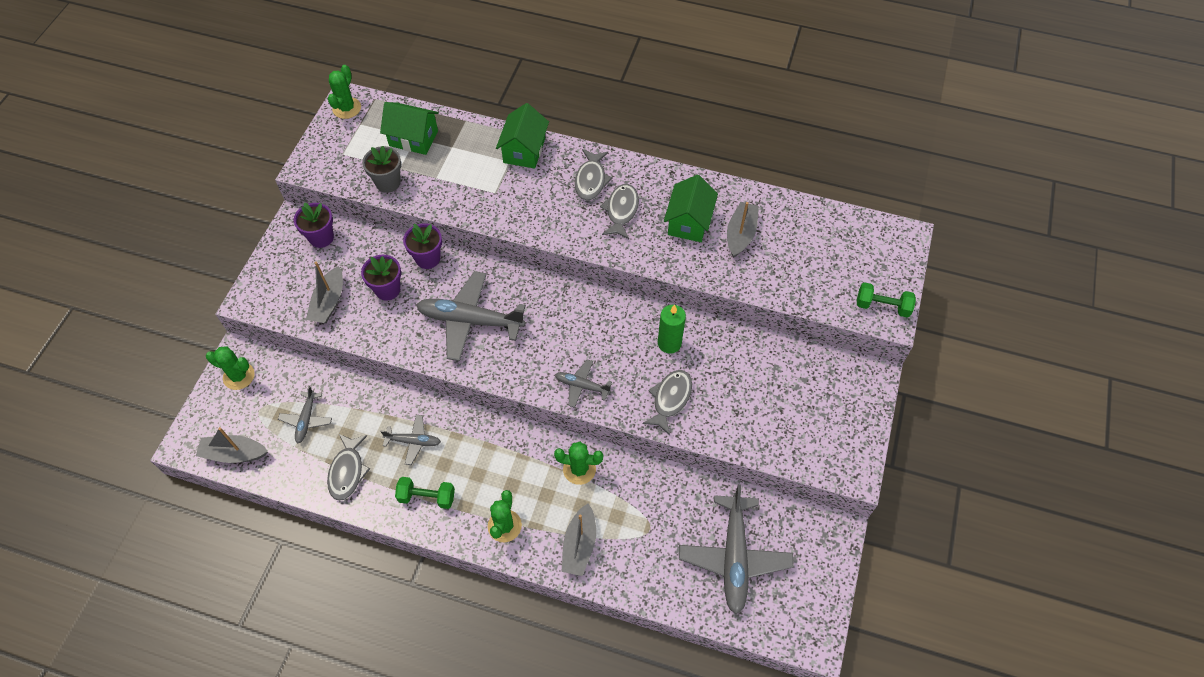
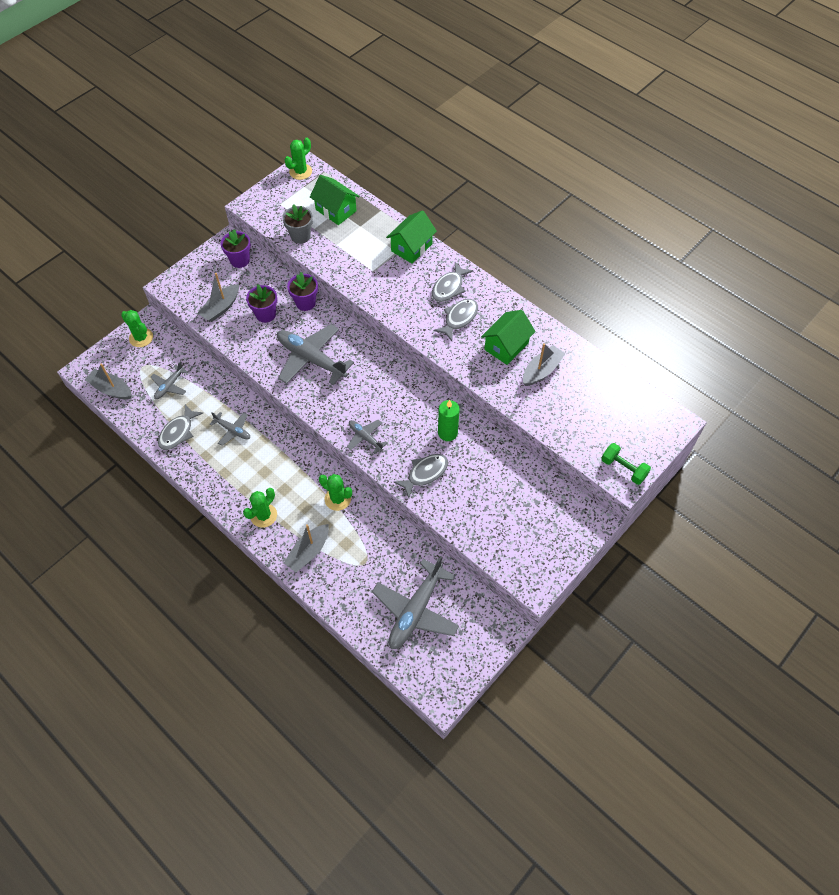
camera: 25 degrees right, 0 degrees up
(427, 497) = (221, 472): green dumbbell -> none

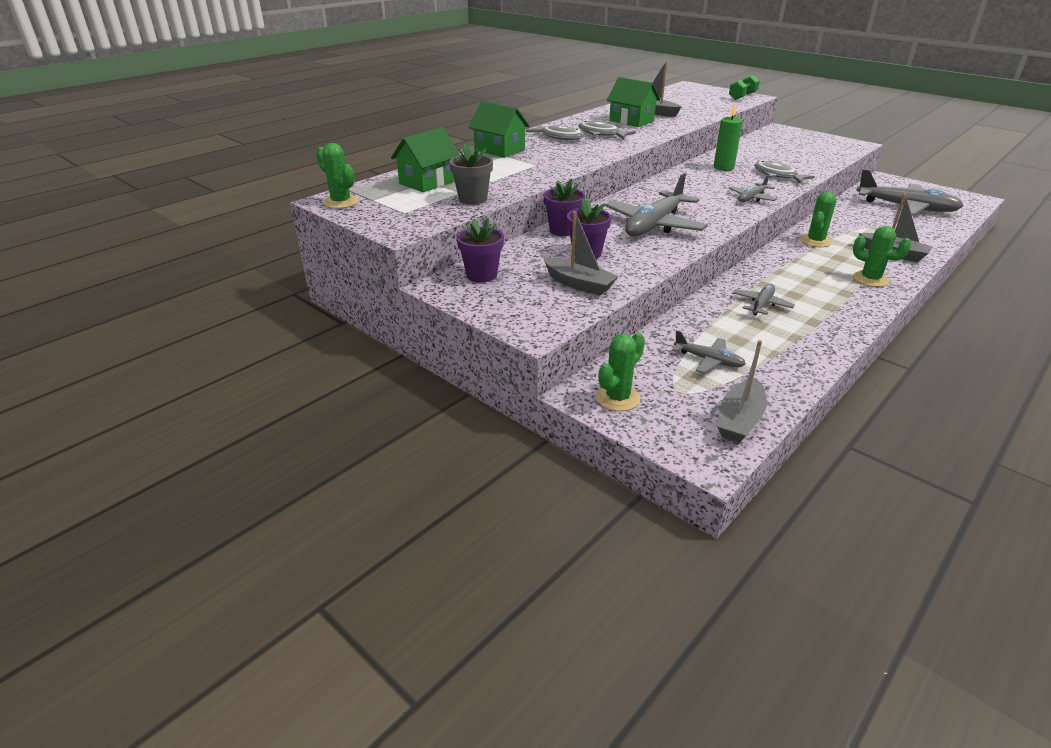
camera: 90 degrees left, 25 degrees down
(178, 432) = (789, 346): grey fish -> none

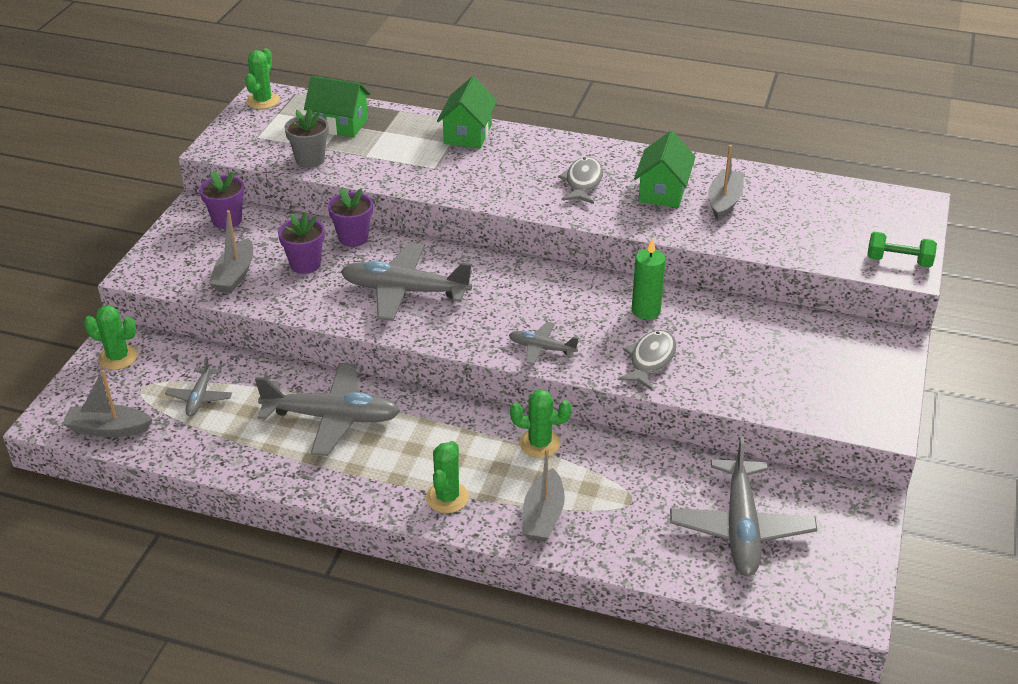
camera: 65 degrees right, 5 degrees up
(559, 137) = (546, 158): grey fish -> none
(761, 304) = (332, 417): grey plane -> grey plane, size x1.96

